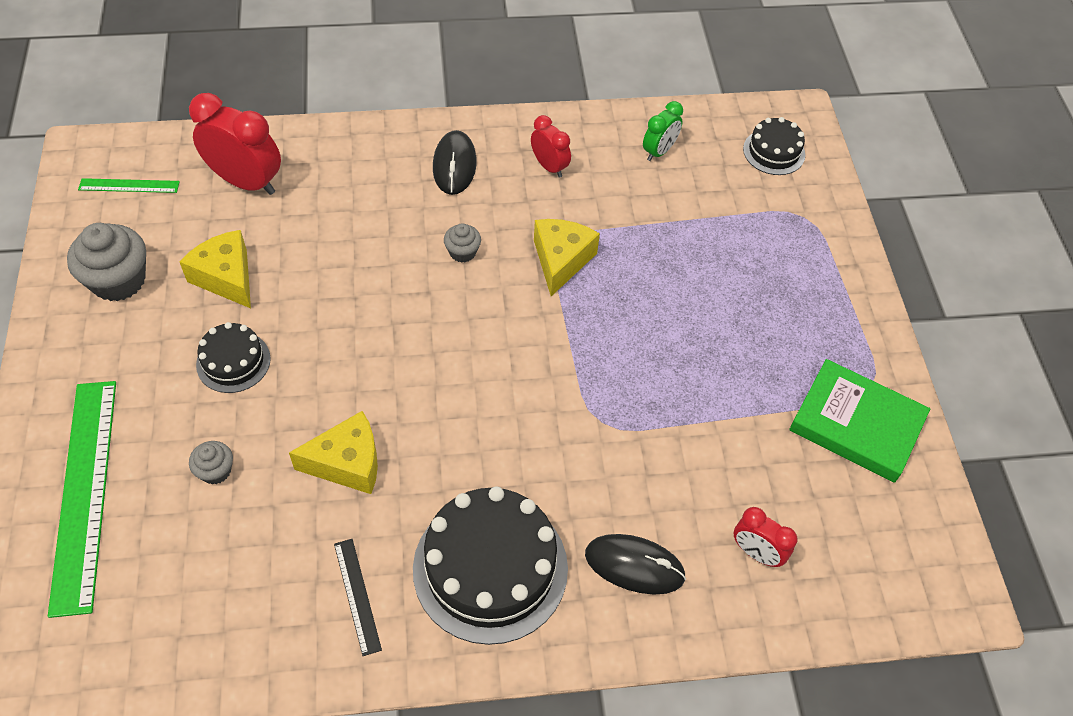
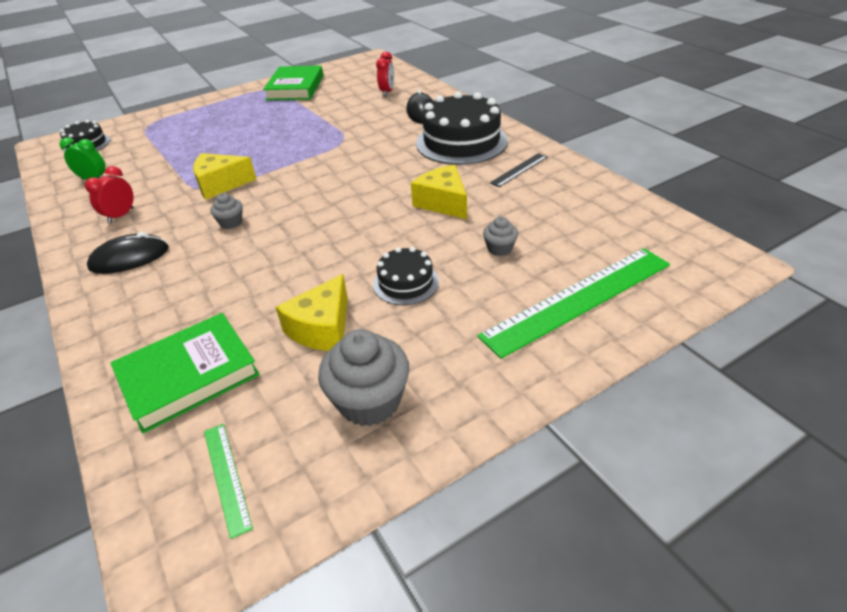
camera: 110 degrees left, 15 degrees down
(246, 182) = (189, 375): red clock -> green book

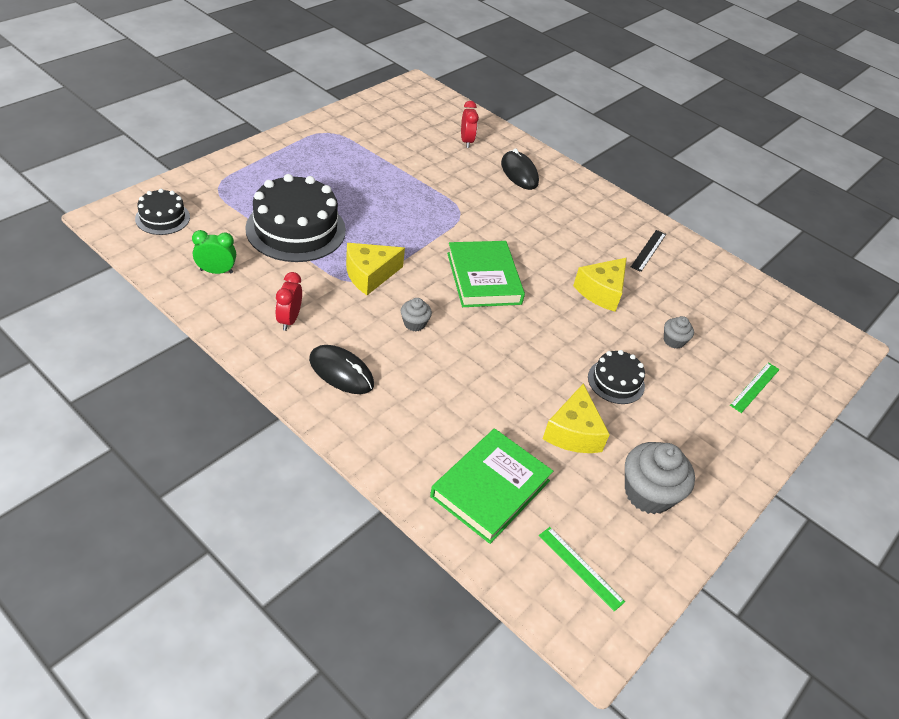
camera: 25 degrees left, 5 degrees up
(129, 258) = (341, 372): black mouse -> black mouse turned 75 degrees clockwise
(295, 88) = (358, 131): green book -> green book (483, 278)
(443, 203) = (601, 292): yellow cheese -> yellow cheese turned 90 degrees counterclockwise
(461, 142) = (579, 215): black cake -> black cake (296, 229)
(578, 299) = (755, 387): green ruler -> green ruler, size x0.46

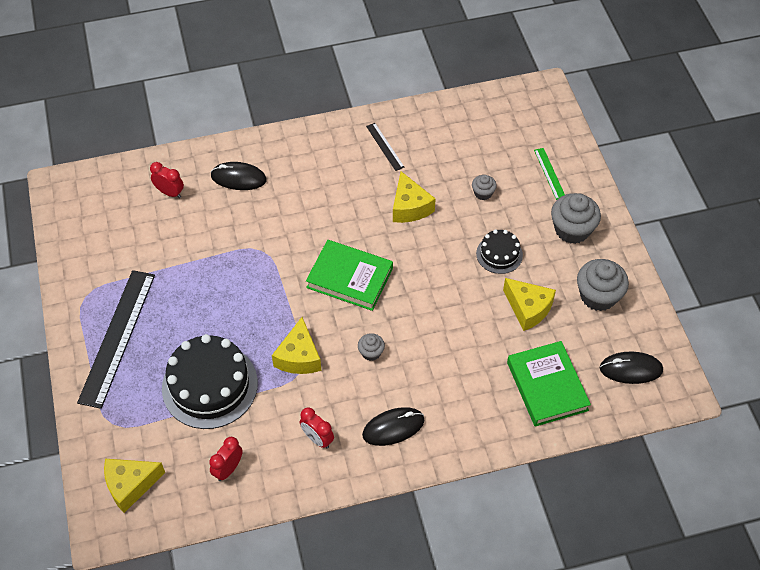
camera: 50 degrees left, 10 degrees up
(162, 218) = (130, 485): black cake -> yellow cheese
(216, 271) = (228, 469): green clock -> red clock
(303, 161) = (117, 337): none -> black ruler
(580, 568) = (631, 369): green ruler -> black mouse
(707, 434) = (572, 230): none -> grey cupcake

